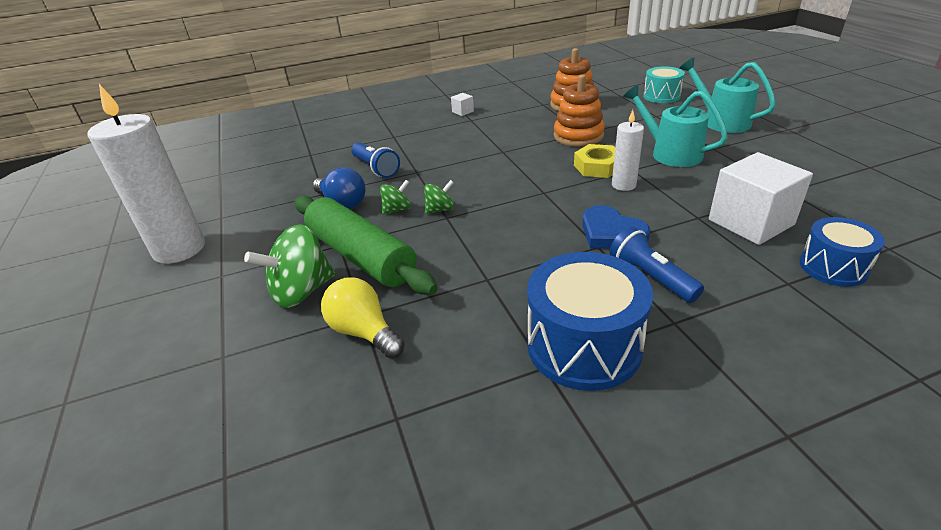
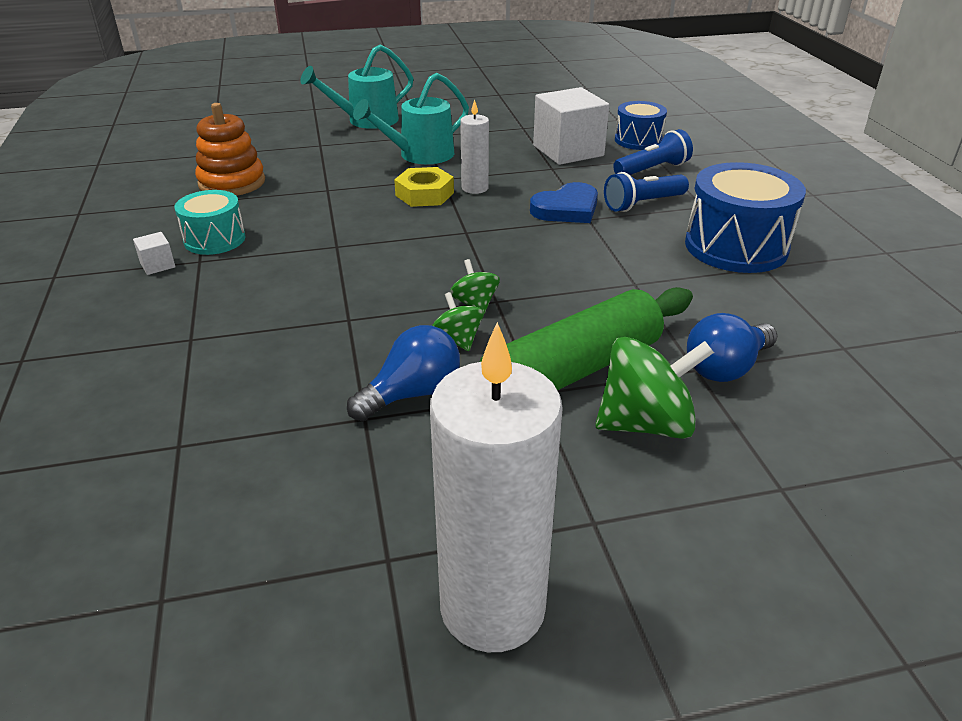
camera: 85 degrees left, 0 degrees up
(302, 291) = (646, 424): green spinning top -> green spinning top turned 75 degrees counterclockwise
(364, 332) = (726, 368): yellow light bulb -> blue light bulb
(376, 168) = (308, 359): blue flashlight -> blue flashlight (652, 169)
(578, 136) = (334, 193): orange stacking toy -> none
(661, 96) = (269, 132): turquoise drum -> turquoise drum (215, 239)

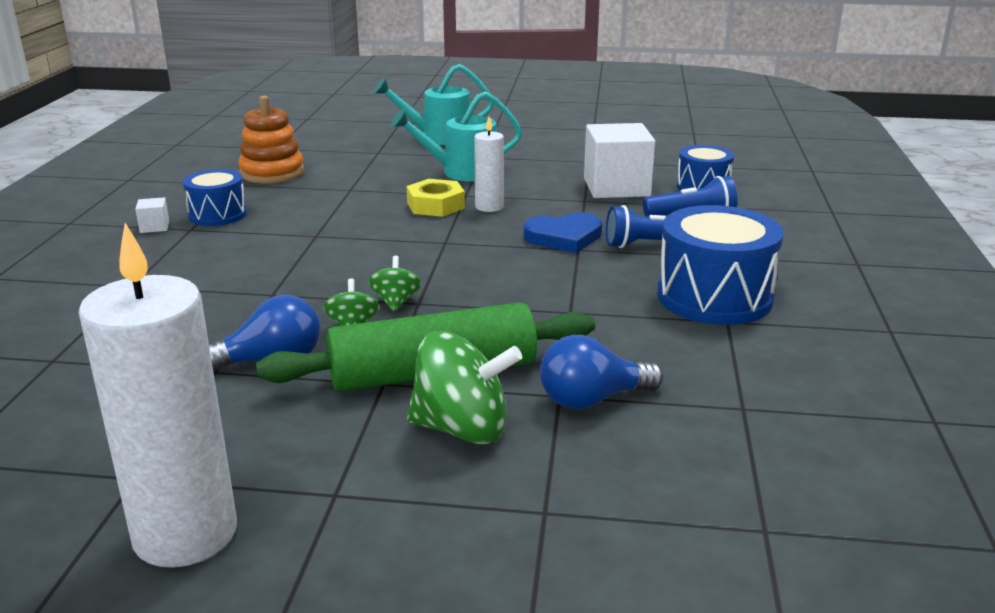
camera: 20 degrees right, 10 degrees down
(215, 239) = (217, 215): turquoise drum -> blue drum

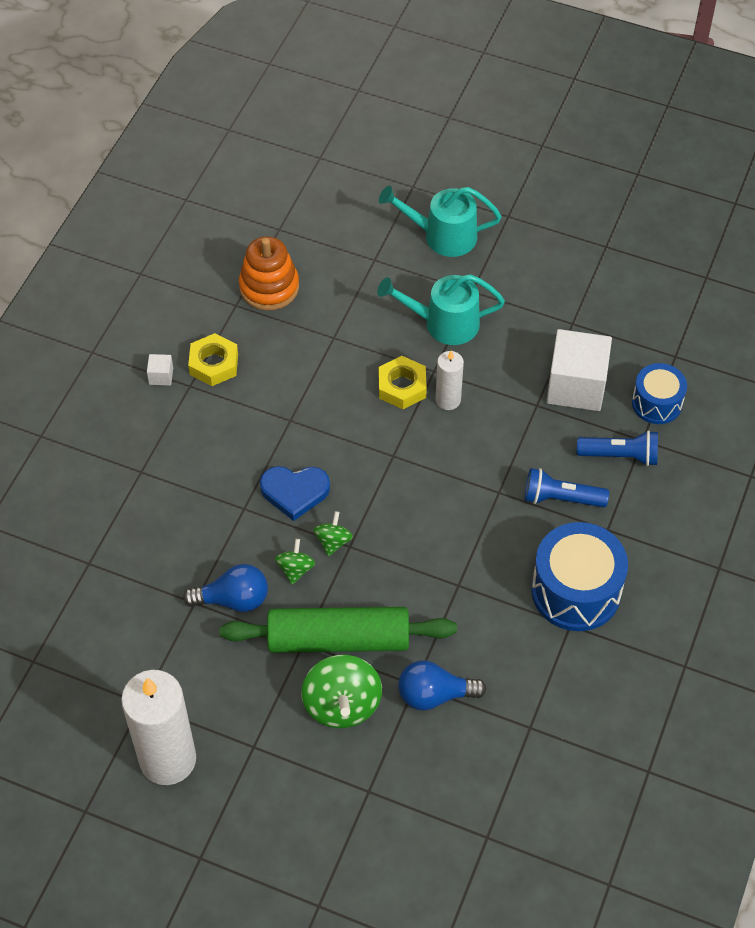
camera: 15 degrees right, 30 degrees up
(217, 215) = (214, 364): blue drum -> yellow nut
(462, 429) = (342, 704): green spinning top -> green spinning top turned 60 degrees clockwise
(564, 237) = (494, 470): blue heart -> blue heart (294, 492)

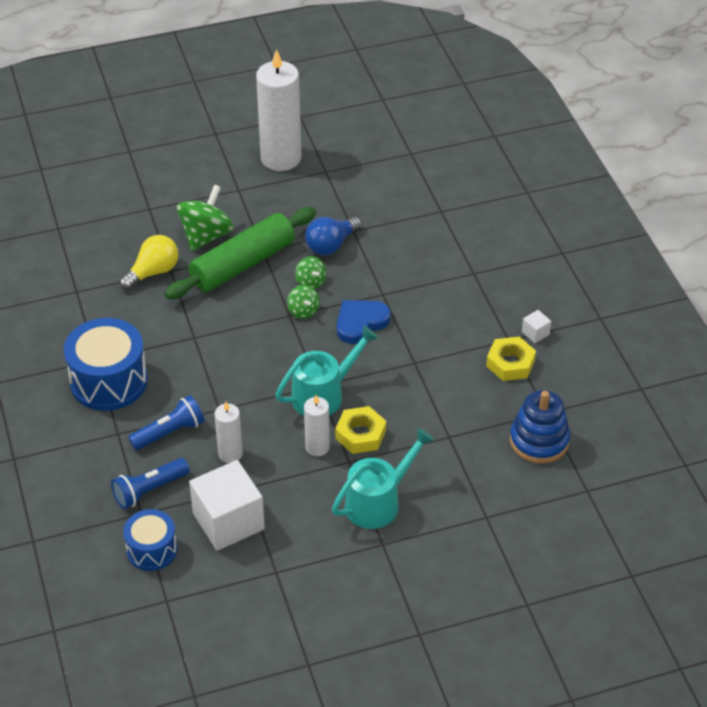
camera: 140 degrees right, 10 degrees down
(269, 287) = (539, 441): orange stacking toy -> blue stacking toy
(342, 704) = (206, 236): green spinning top -> green spinning top turned 75 degrees clockwise
(434, 695) = (153, 272): blue light bulb -> yellow light bulb
(442, 236) = (455, 575): turquoise watering can -> turquoise watering can (324, 394)
(525, 443) = (230, 454): none -> white candle

